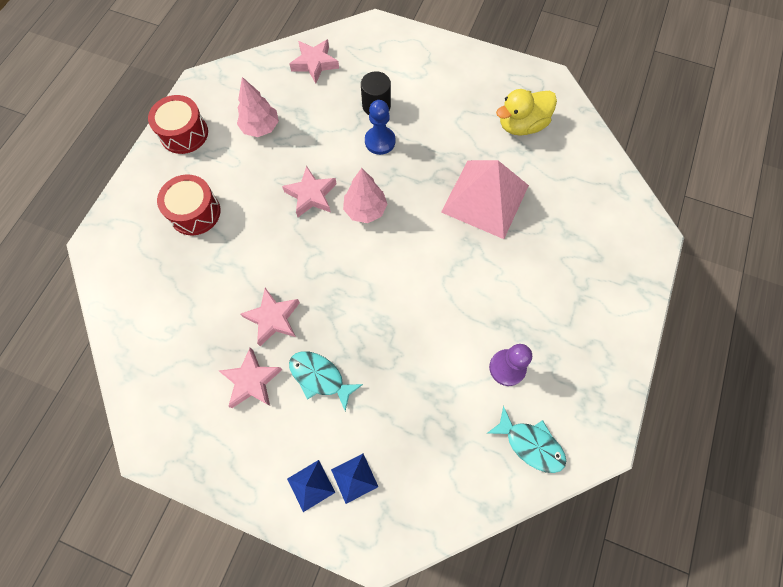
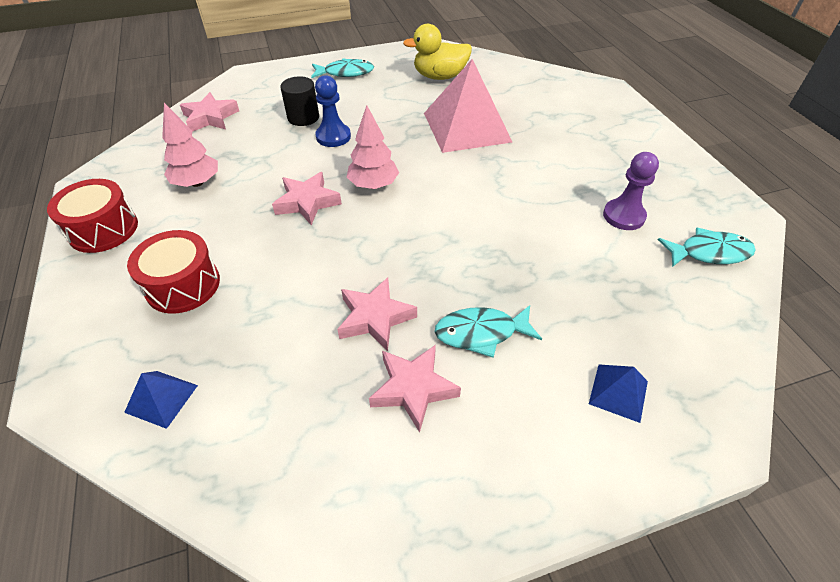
camera: 40 degrees left, 20 degrees down
(311, 485) = (588, 435): blue pyramid -> blue pyramid (161, 398)
(450, 72) = (345, 73): none -> turquoise fish
(521, 125) = (439, 76): yellow duck -> yellow duck turned 60 degrees clockwise

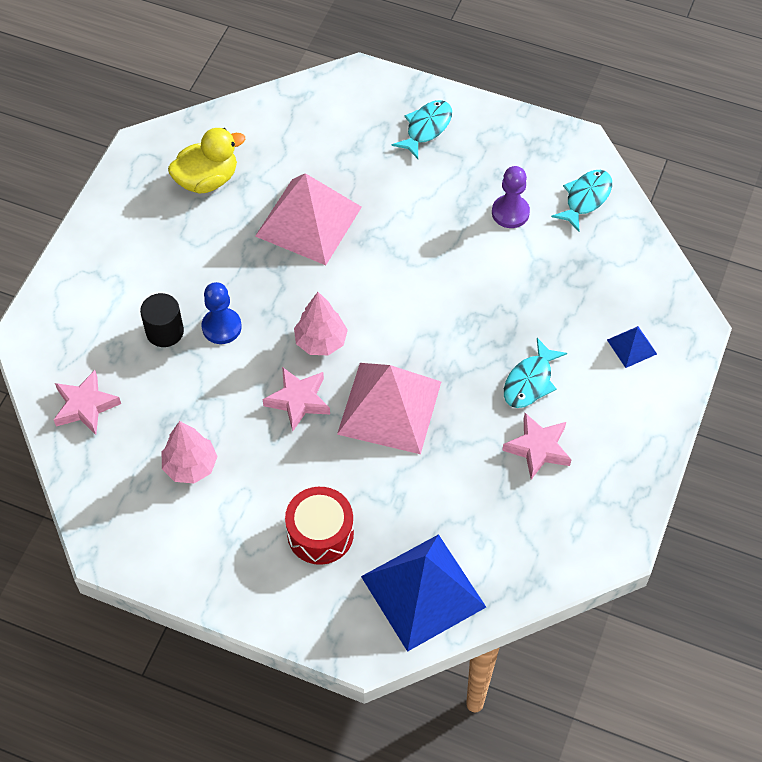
camera: 50 degrees left, 10 degrees up
(103, 229) = (193, 562): red drum -> none
(161, 398) = (423, 591): blue pyramid -> blue pyramid, size x2.27
(345, 73) = (117, 249): turquoise fish -> turquoise fish (426, 128)
(352, 254) = (389, 407): none -> pink pyramid
(375, 318) = (463, 432): pink star -> none
(439, 76) = (207, 180): yellow duck -> yellow duck turned 150 degrees counterclockwise

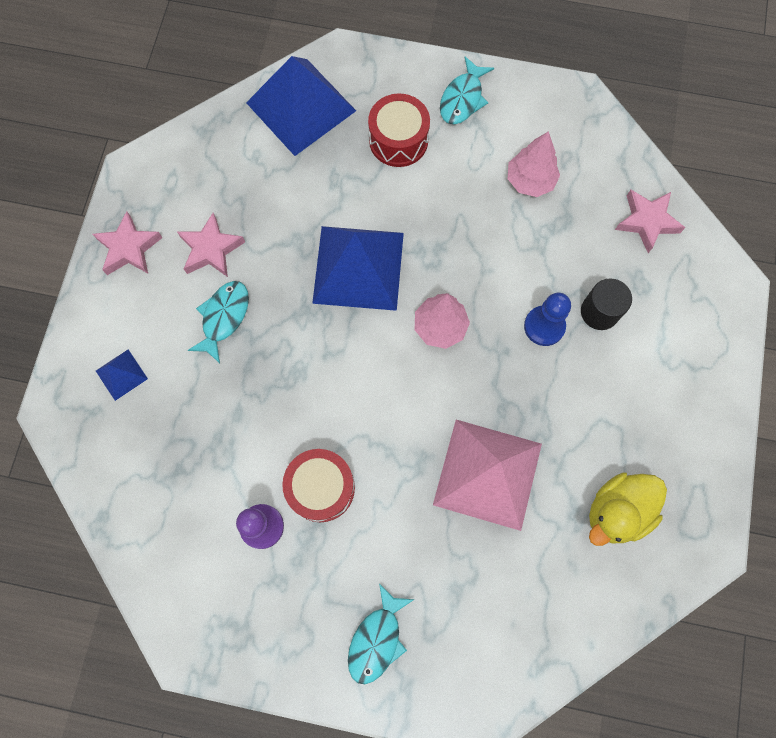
camera: 170 degrees right, 15 degrees up
(298, 400) = (447, 260): pink star -> pink star (129, 248)
(389, 407) = (358, 267): pink pyramid -> blue pyramid
(455, 232) = (321, 488): none -> red drum
(585, 198) = (175, 563): turquoise fish -> turquoise fish (463, 99)

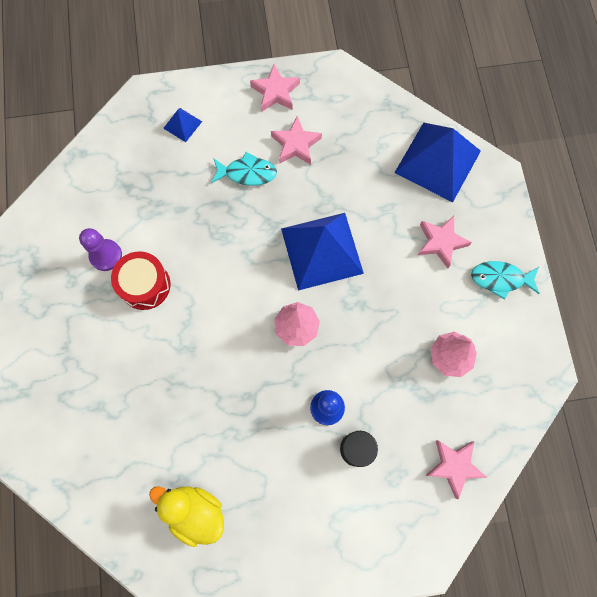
camera: 70 degrees right, 0 degrees up
(377, 639) = (50, 361): turquoise fish -> none
(398, 140) = (441, 242): red drum -> pink star
(488, 474) = (193, 401): pink pyramid -> none

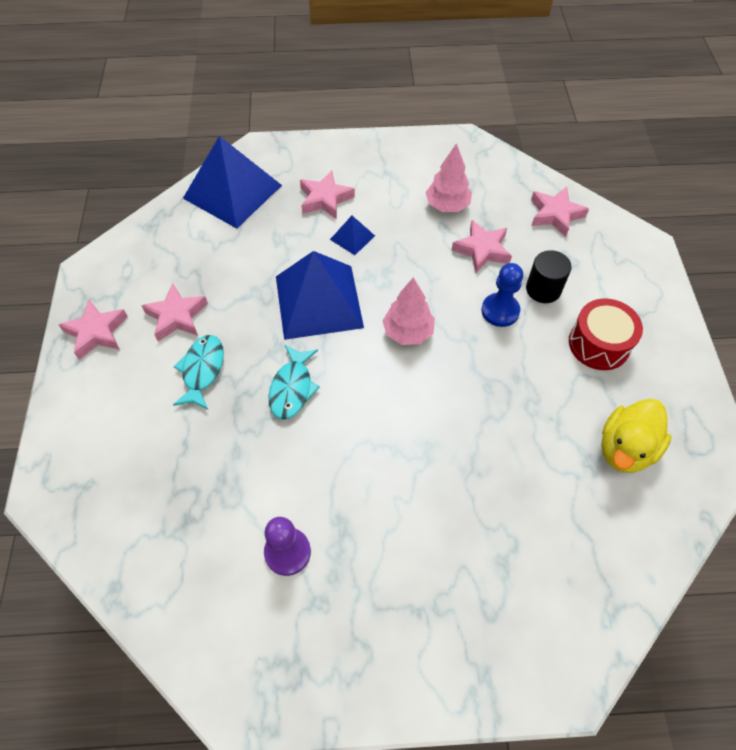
camera: 85 degrees left, 15 degrees down
(145, 285) = (338, 499): red drum -> red drum (599, 344)
(182, 124) = (110, 444): blue pyramid -> blue pyramid (352, 237)
(397, 391) = (482, 250): none -> pink star
(500, 279) = (370, 160): turquoise fish -> turquoise fish (292, 388)

